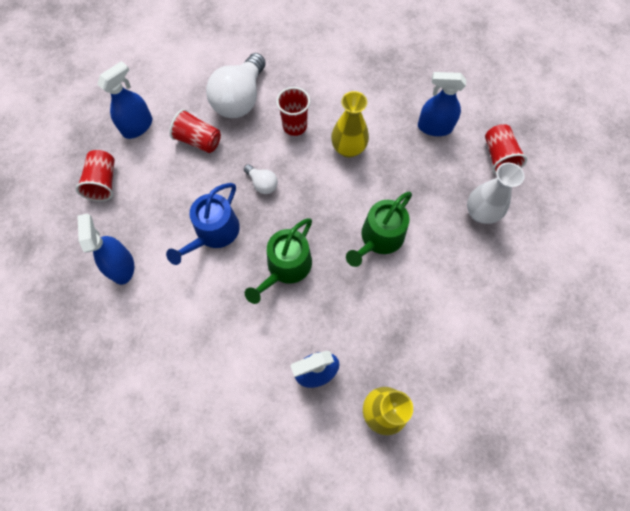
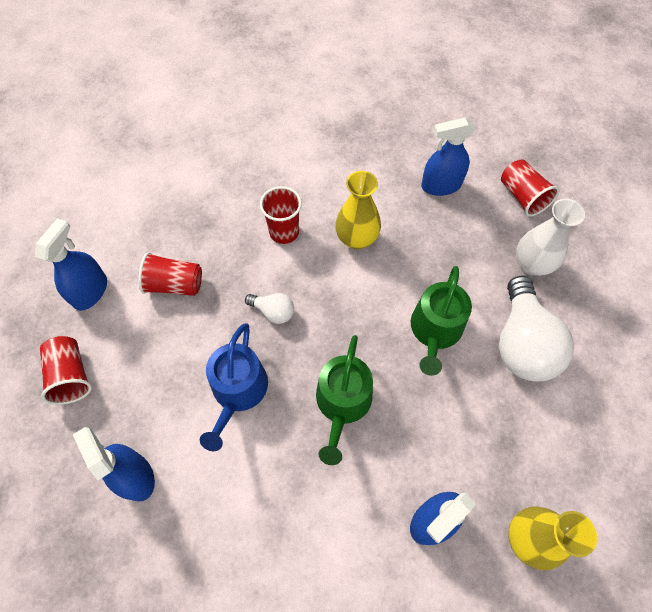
camera: 20 degrees left, 5 degrees down
(240, 99) = (206, 220): white light bulb -> white light bulb (522, 343)

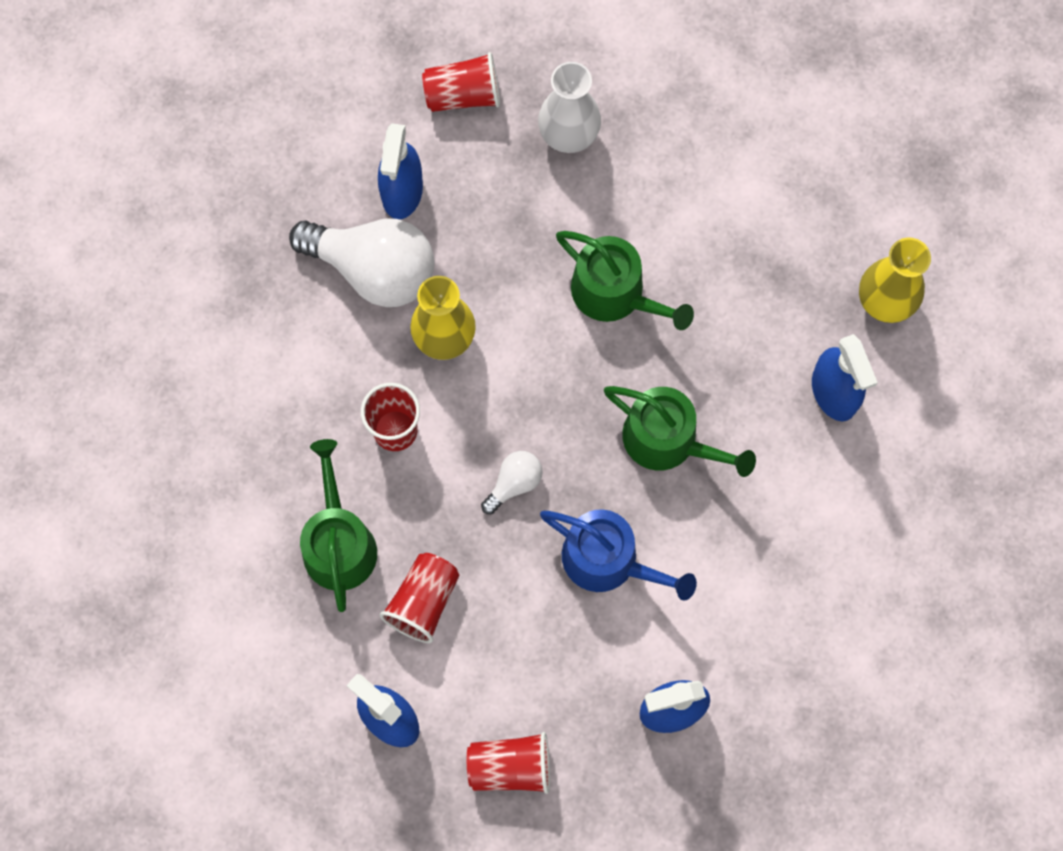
camera: 70 degrees left, 10 degrees up
(200, 226) = (339, 542): none -> green watering can
(522, 343) = (668, 200): white light bulb -> white light bulb (374, 270)

